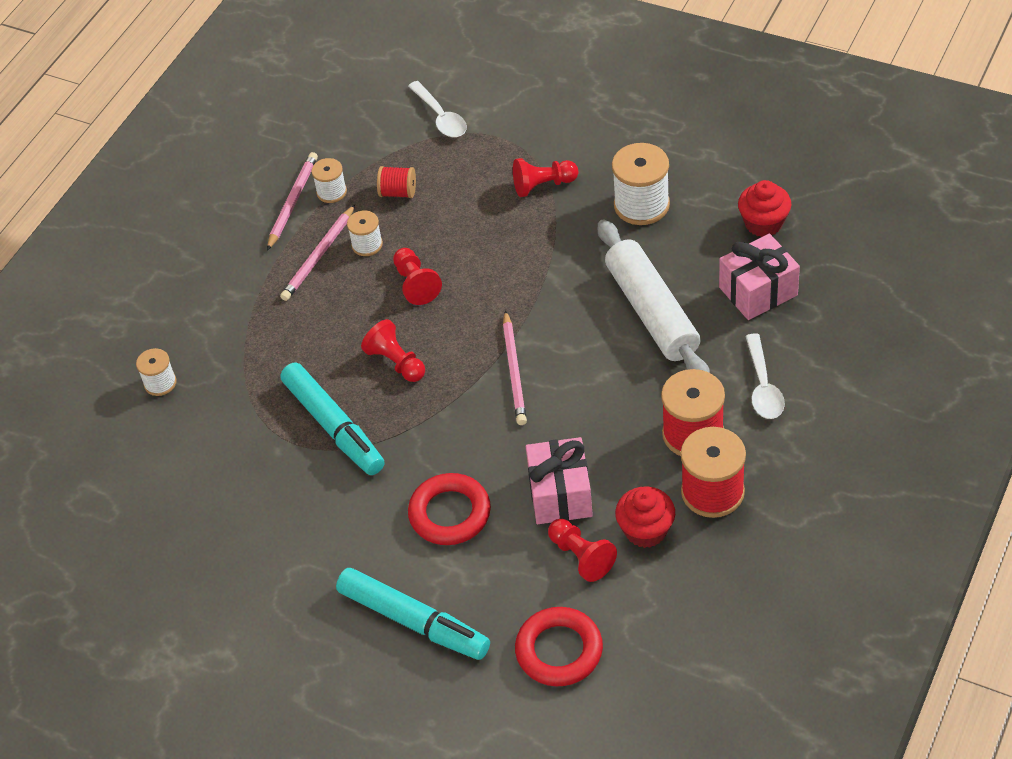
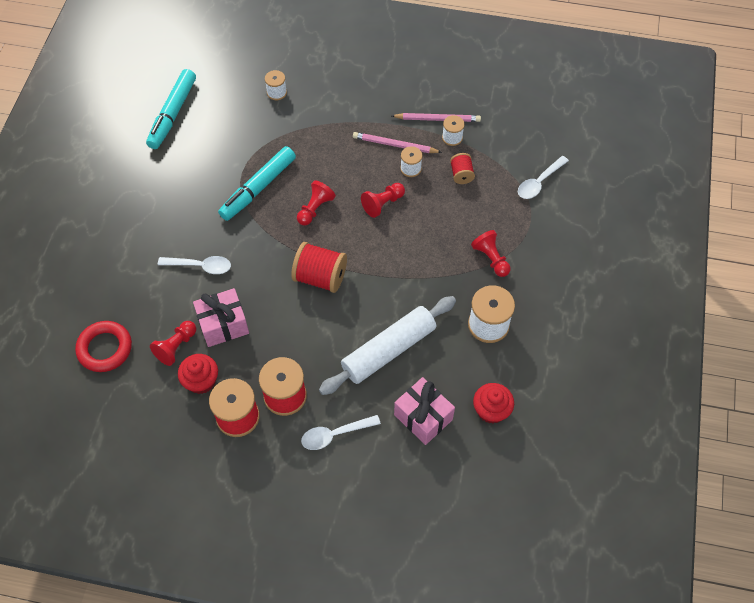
camera: 70 degrees right, 10 degrees up
(413, 621) = (119, 265): turquoise marker -> turquoise marker (173, 114)
(450, 513) = (200, 266): red ring -> white spoon
(514, 371) = (320, 277): pink pencil -> red spool

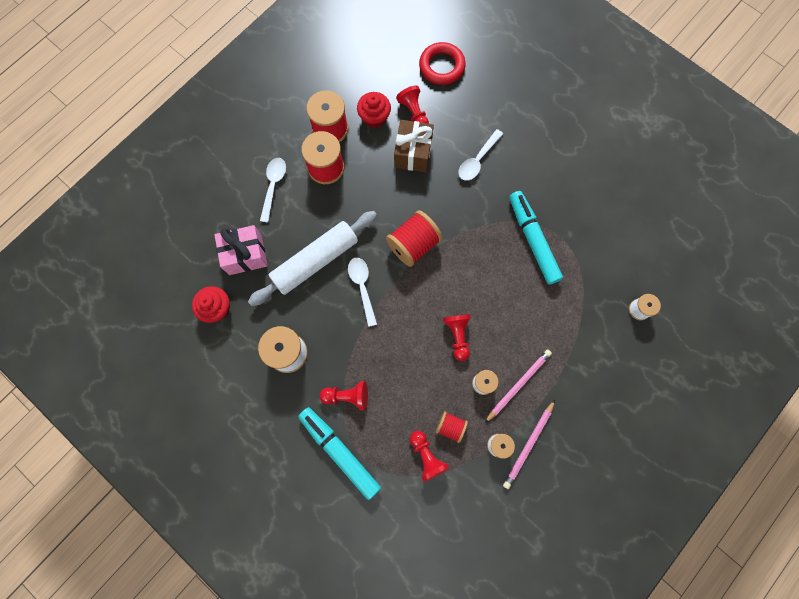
camera: 120 degrees right, 15 degrees up
(173, 114) = (657, 207): turquoise marker -> turquoise marker (339, 452)
(223, 325) = (413, 153): pink gift -> brown gift
(315, 209) = (484, 275): red pawn -> red pawn (426, 456)
(388, 350) = (315, 261): white rolling pin -> white rolling pin turned 60 degrees clockwise
(539, 182) = (400, 497): white spoon -> white spoon (362, 287)

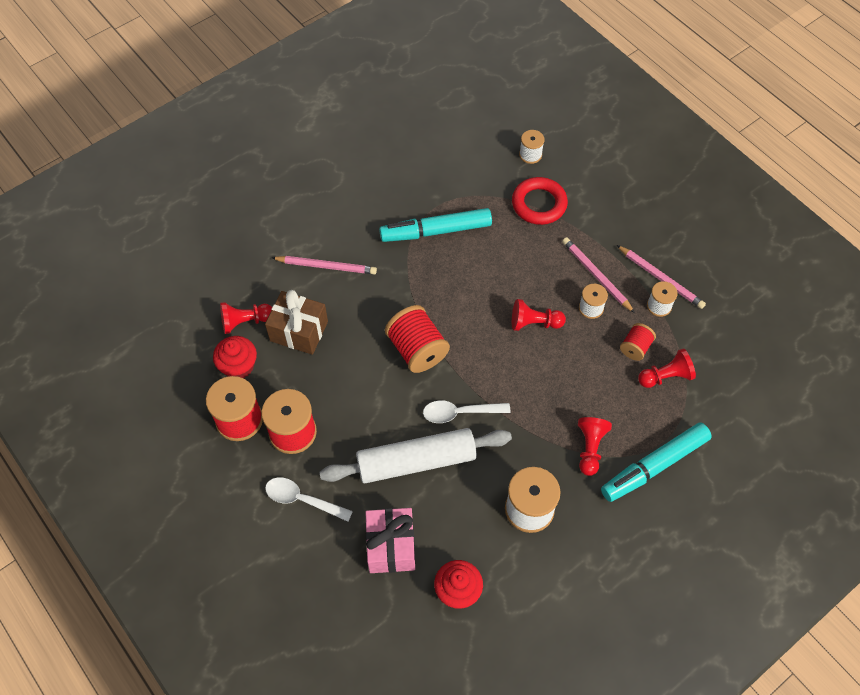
camera: 80 degrees left, 15 degrees down
(315, 261) = (416, 461): white rolling pin -> white rolling pin turned 75 degrees counterclockwise
(441, 66) = (191, 281): red ring -> red ring (539, 204)
(477, 160) = (326, 266): white spoon -> pink pencil

